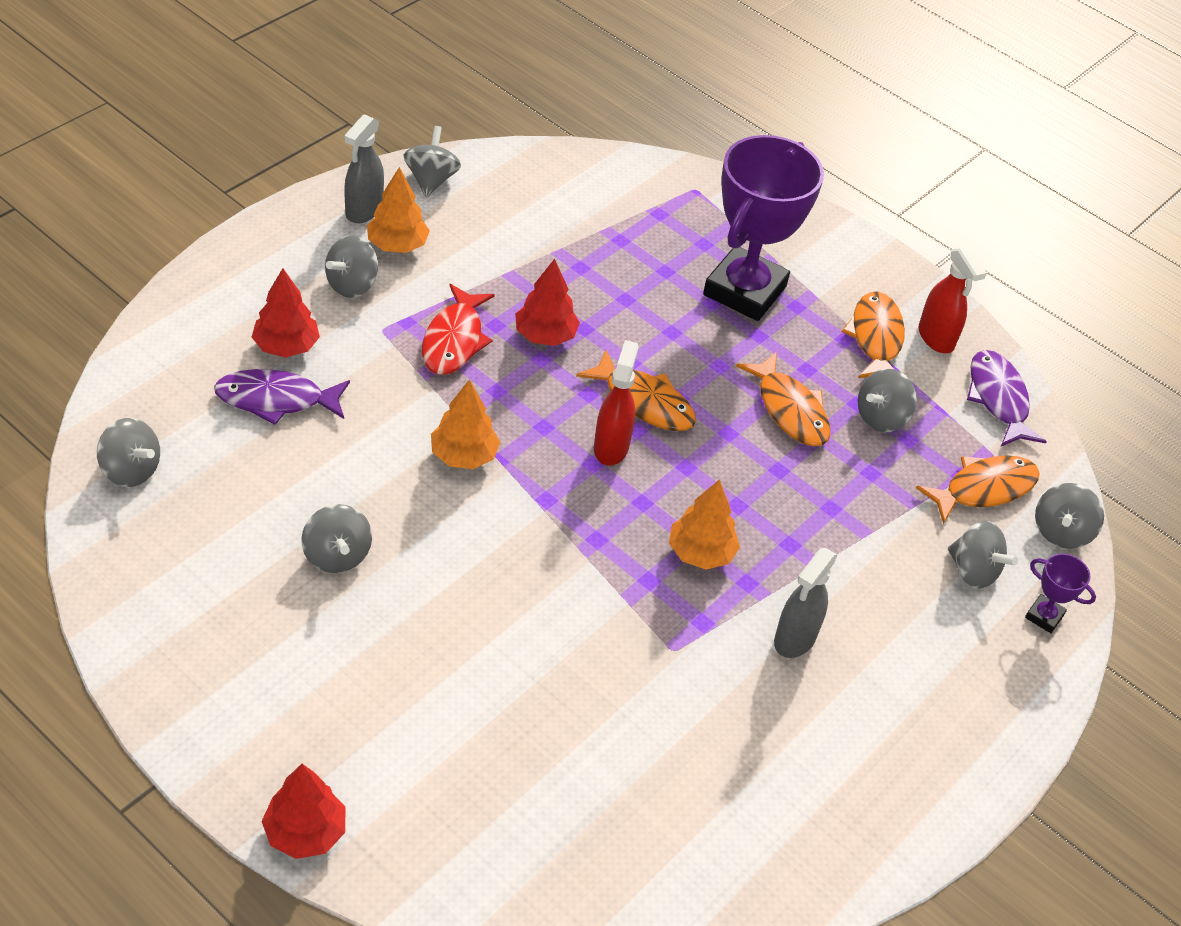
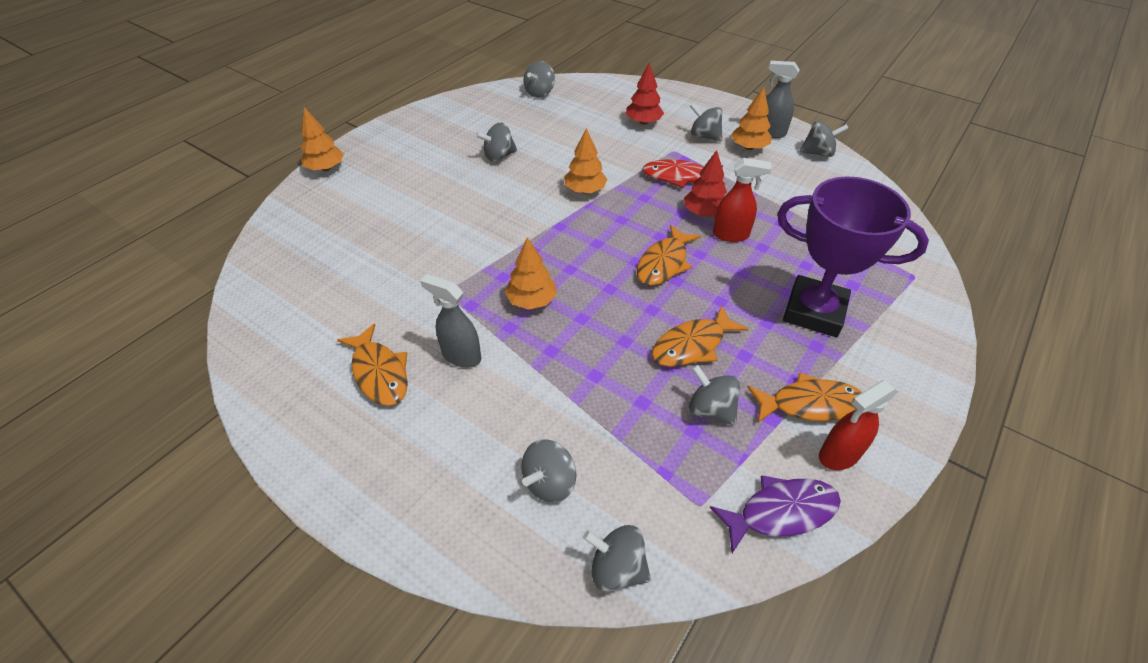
camera: 90 degrees right, 0 degrees up
(276, 400) = (602, 124): purple fish -> none
(305, 832) = (326, 168): red tree -> orange tree
(611, 447) = (615, 250): red spray bottle -> red spray bottle (731, 235)
(984, 489) = (653, 495): orange fish -> orange fish (379, 373)
(1044, 616) = (506, 545): purple trophy -> none

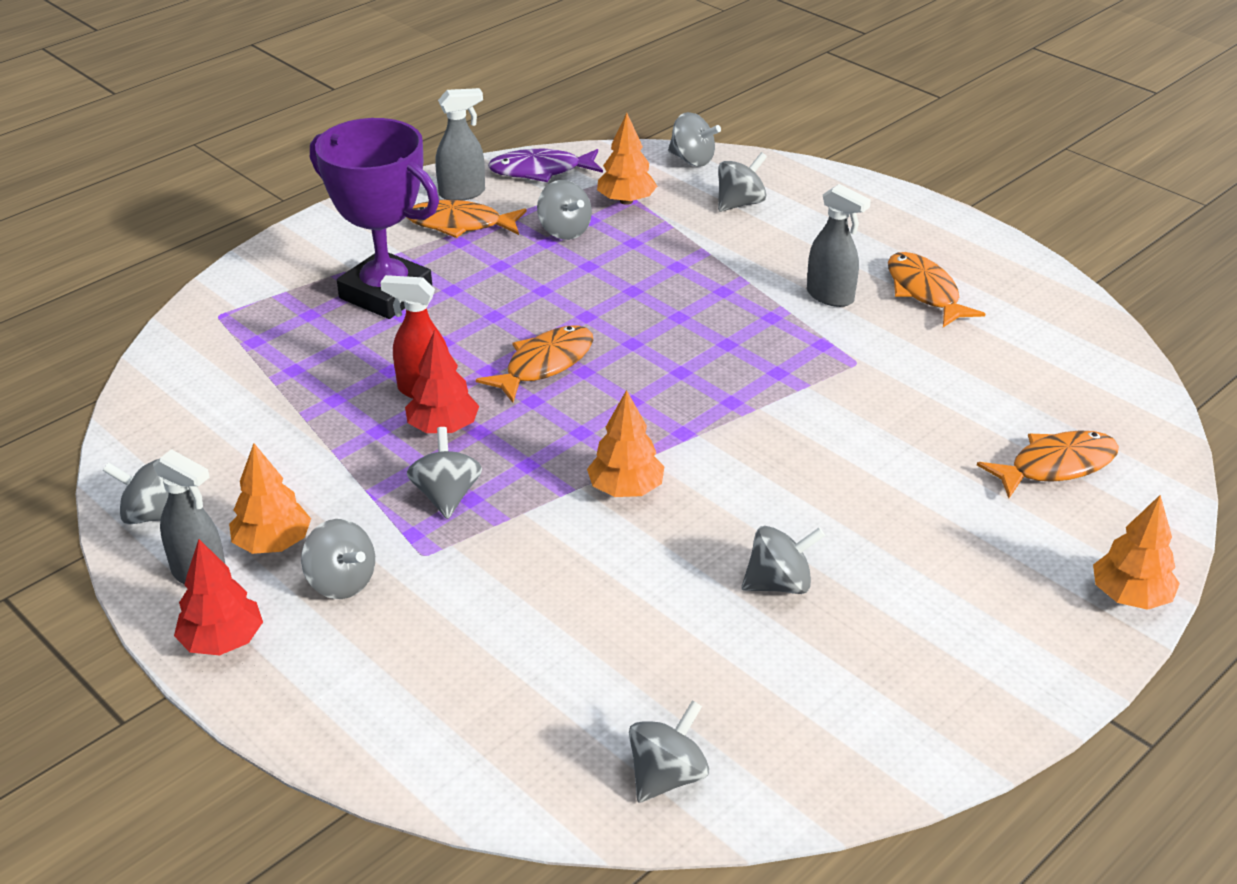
camera: 170 degrees left, 10 degrees down
(531, 300) = (740, 341): orange tree -> orange tree (626, 201)
(643, 122) = (448, 639): red tree -> red tree (222, 641)
(679, 177) = (446, 496): red fish -> grey spinning top
(692, 345) = (555, 279): orange fish -> orange fish (1056, 466)
(838, 455) = (462, 193): red spray bottle -> grey spray bottle

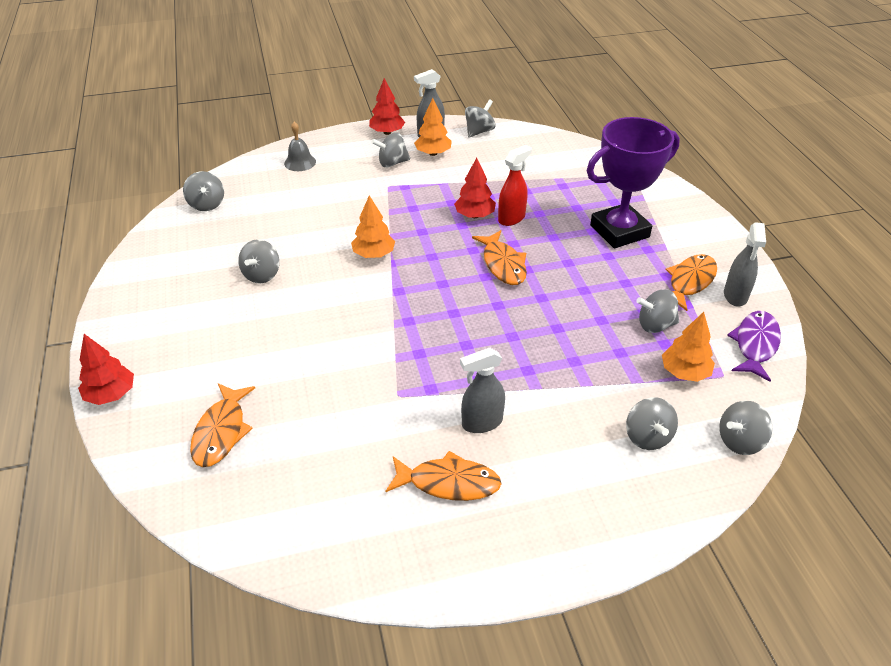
camera: 120 degrees right, 5 degrees up
(423, 717) = (300, 162): none -> grey bell
(446, 496) = (421, 202): grey spinning top -> none
(1130, 596) = (111, 394): orange tree -> red tree

